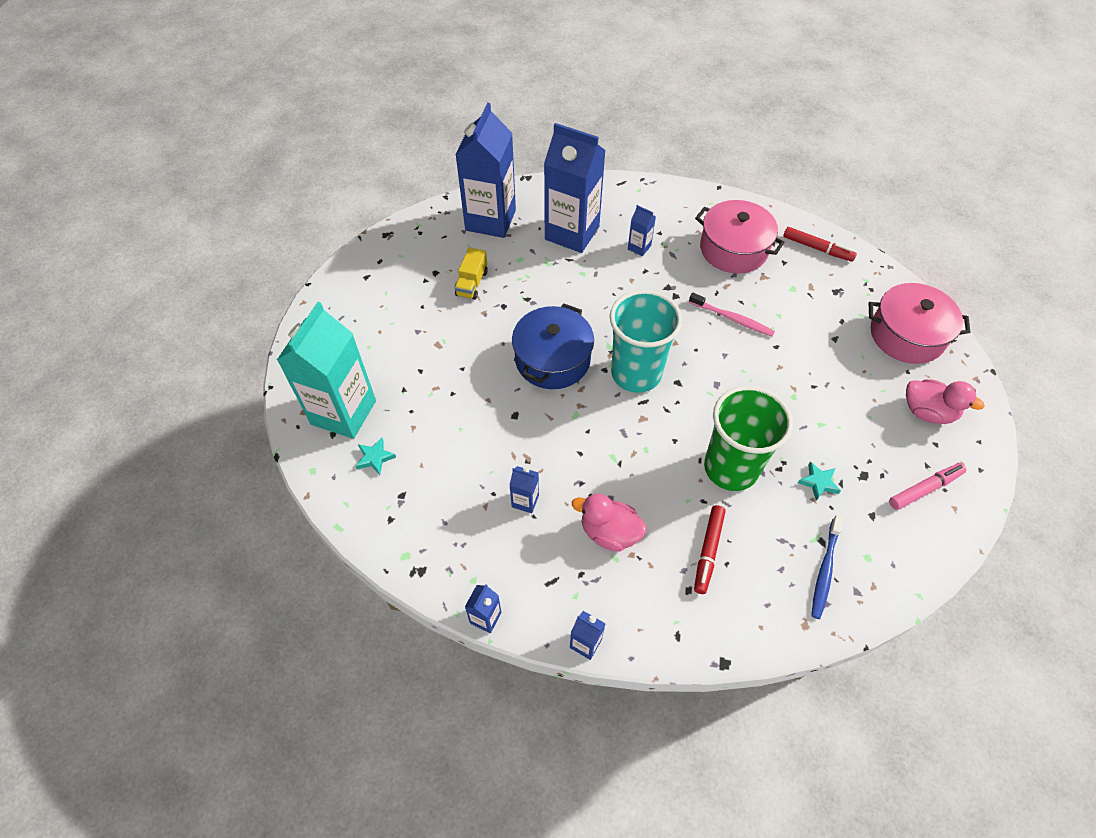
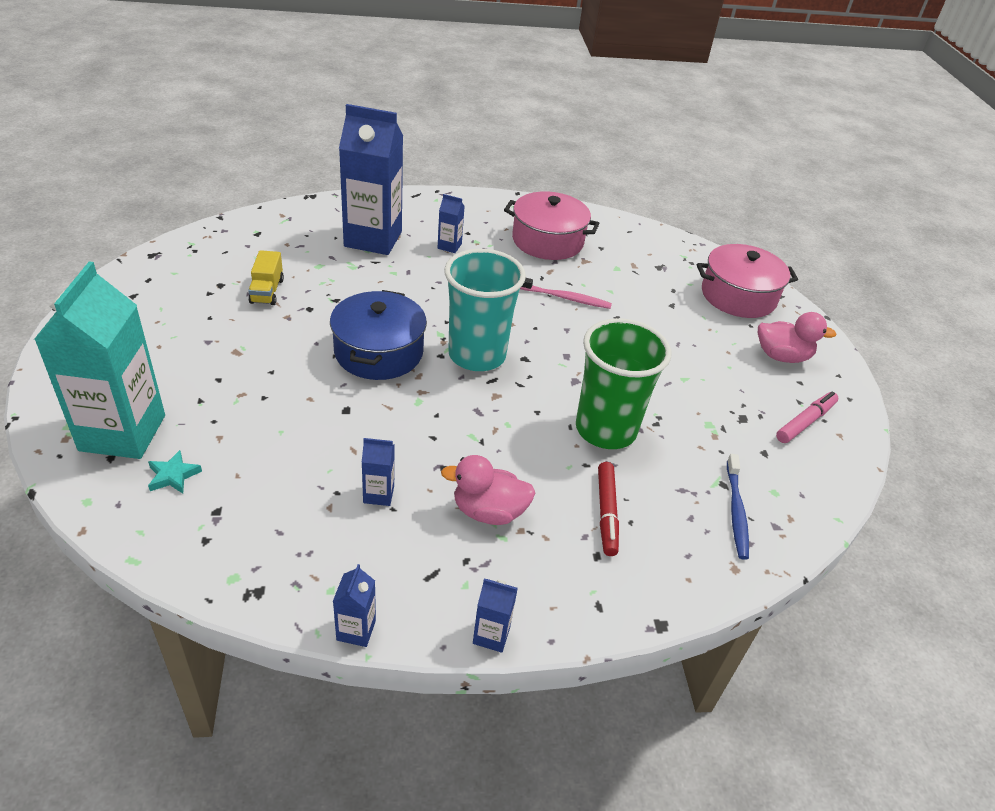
camera: 20 degrees left, 15 degrees down
(490, 220) = (277, 234): blue carton -> none
(817, 248) = (629, 235): red marker -> none
(818, 482) = (700, 430): turquoise star -> none

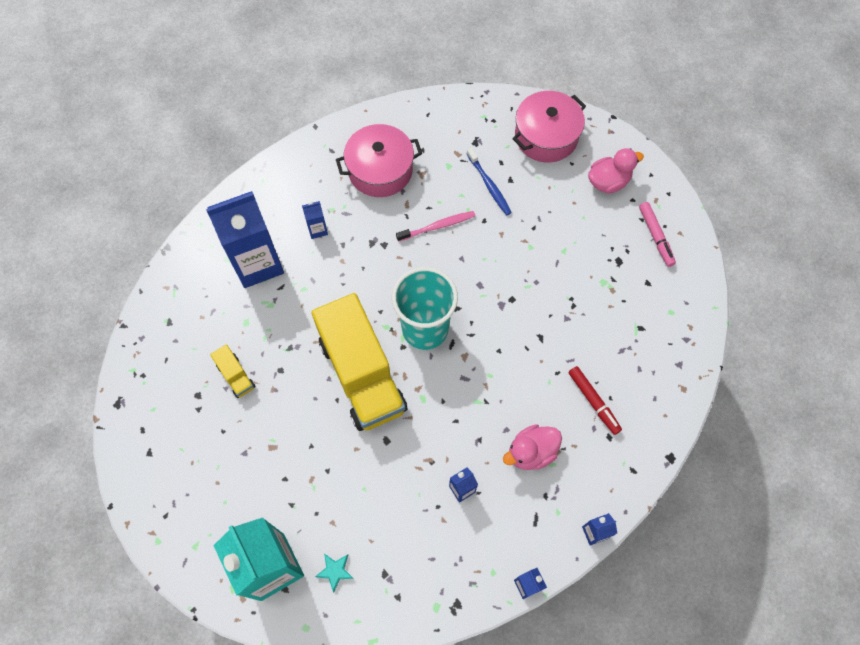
camera: 30 degrees left, 25 degrees up
(378, 352) = (362, 375): blue pot -> yellow truck
(605, 429) = (548, 334): green cup -> none
(736, 511) = (660, 345): blue toothbrush -> blue toothbrush (489, 185)
(805, 422) = (655, 236): pink marker -> pink marker turned 150 degrees clockwise

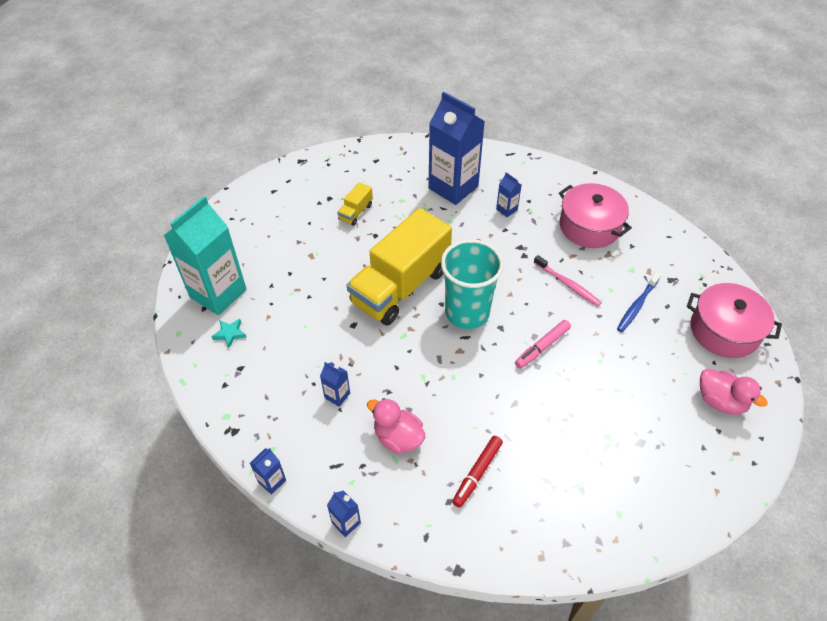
camera: 65 degrees right, 15 degrees down
(655, 236) = (694, 467): pink marker -> pink marker (542, 347)

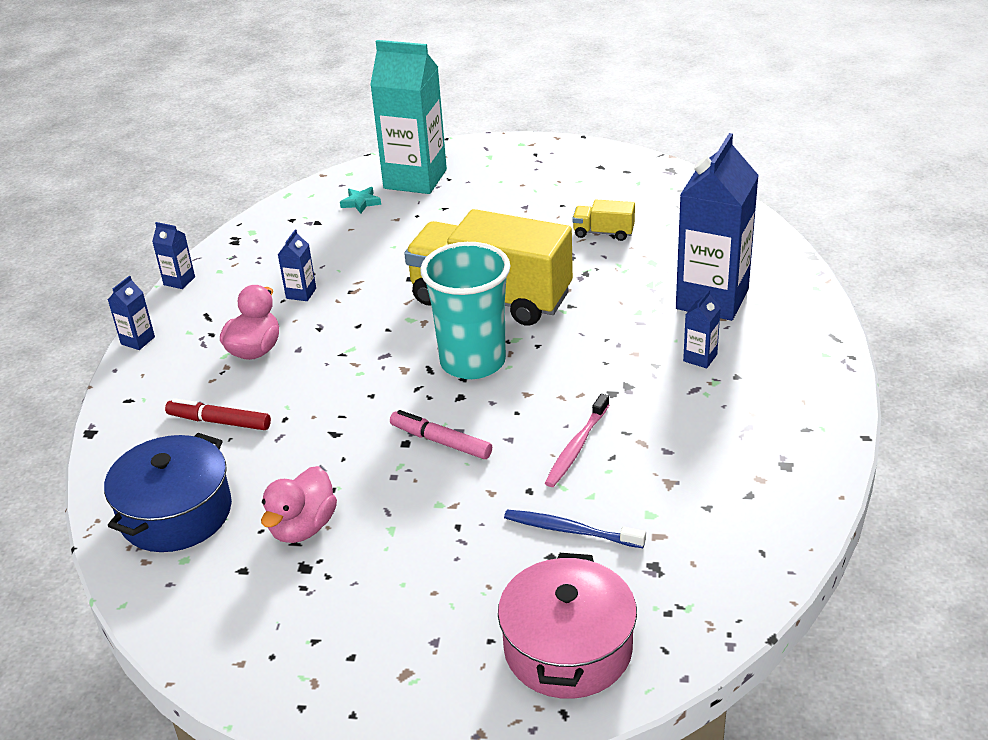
camera: 75 degrees right, 15 degrees down
(571, 514) = (176, 513): none -> blue pot
(589, 226) = (722, 451): pink pot -> none
(720, 401) = (410, 654): pink duck -> pink duck (303, 527)

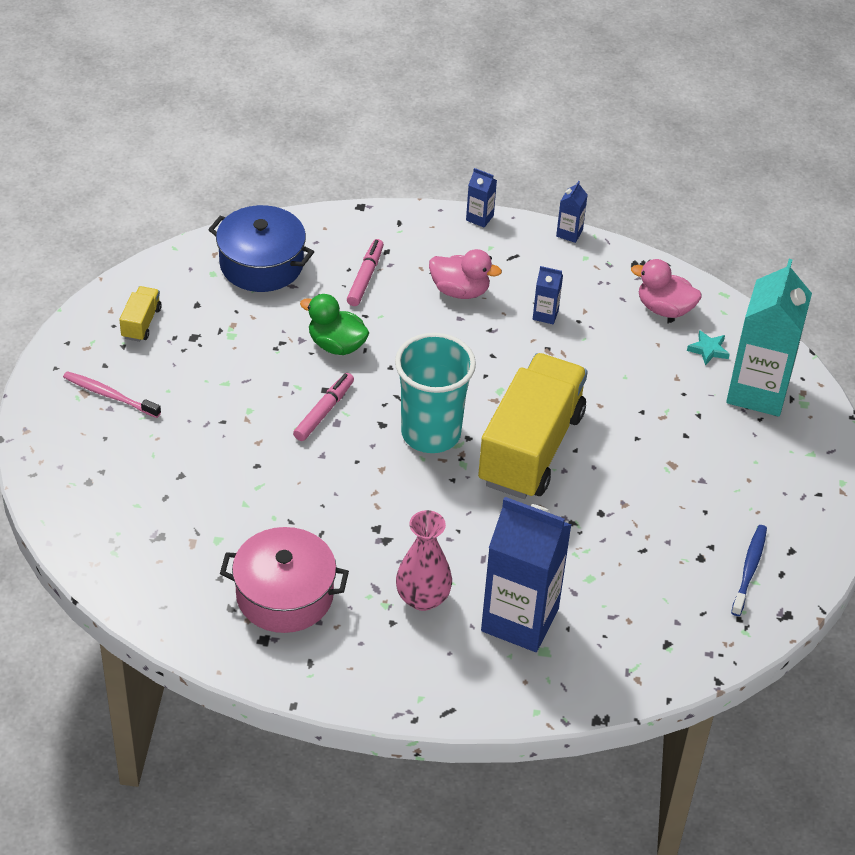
camera: 85 degrees right, 10 degrees up
(219, 421) = (365, 277): red marker -> pink marker
(303, 527) = (235, 333): pink duck -> pink duck (664, 309)
(332, 438) = (336, 345): none -> green duck
(568, 648) = (88, 480): pink pot -> pink pot (284, 595)
(570, 530) = (207, 488): blue toothbrush -> blue toothbrush (749, 569)
(576, 447) = (305, 498): pink toothbrush -> pink toothbrush (109, 395)
(603, 232) = (648, 542): yellow truck -> yellow truck (141, 323)
(700, 358) = (422, 598): blue carton -> pink vase

